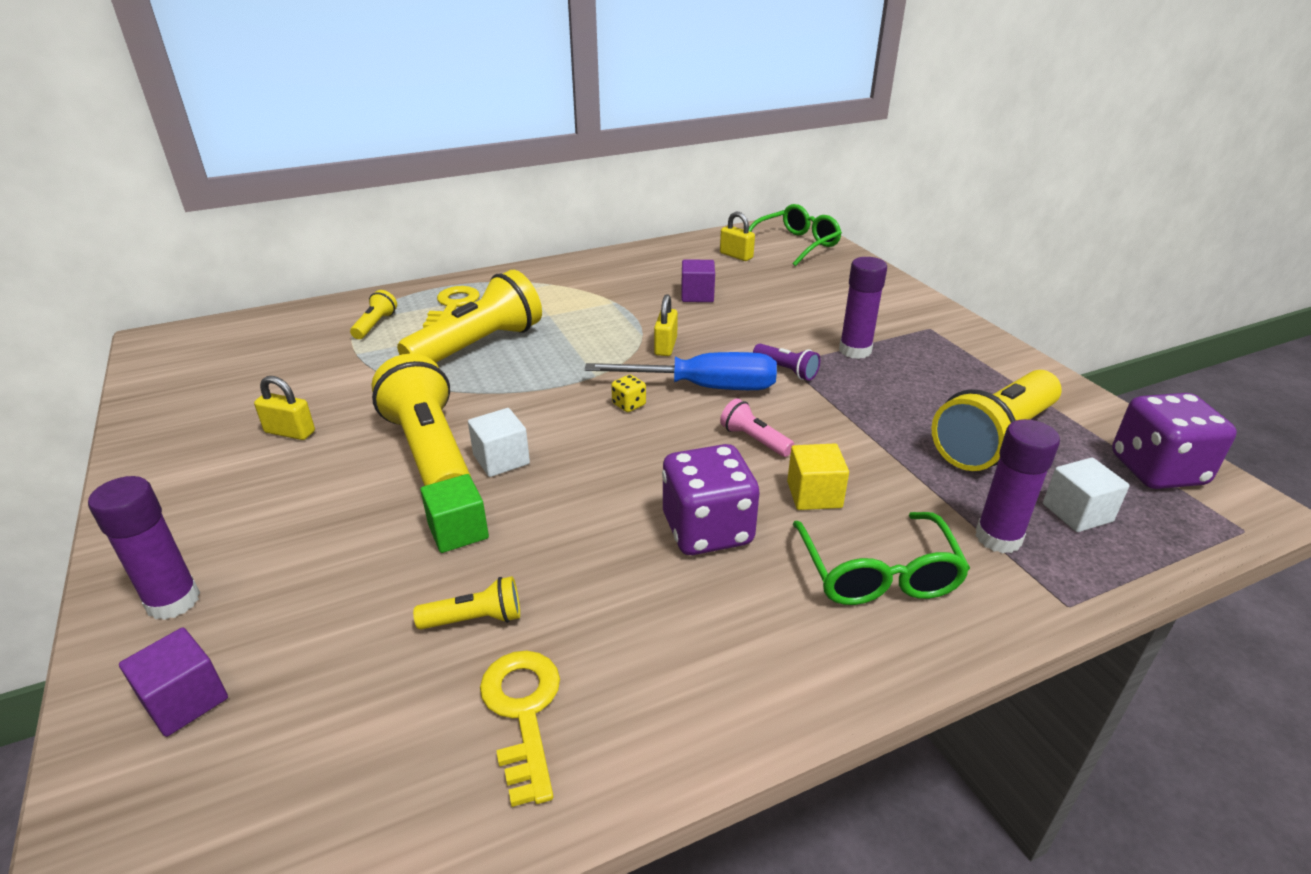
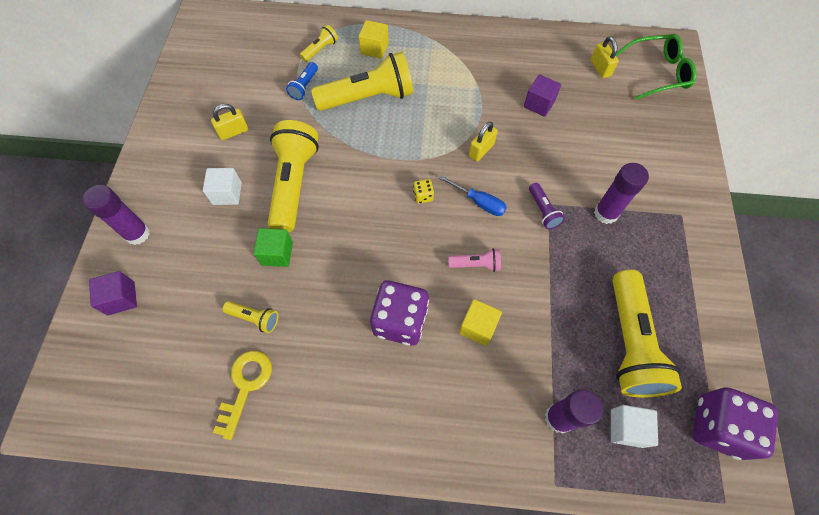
camera: 30 degrees right, 30 degrees up
(290, 432) = (233, 132): yellow padlock -> yellow padlock turned 75 degrees counterclockwise
(376, 361) = (304, 86): none -> blue flashlight
(453, 306) = (374, 48): yellow key -> yellow cube
(501, 459) = (326, 209): white cube -> white cube (227, 193)
(704, 387) = (479, 202): blue screwdriver -> blue screwdriver, size x0.57
(754, 440) = (476, 264): pink flashlight -> pink flashlight turned 105 degrees clockwise
(878, 574) = (468, 403): green glasses -> none
(994, 439) = (630, 342): yellow flashlight -> yellow flashlight turned 75 degrees counterclockwise

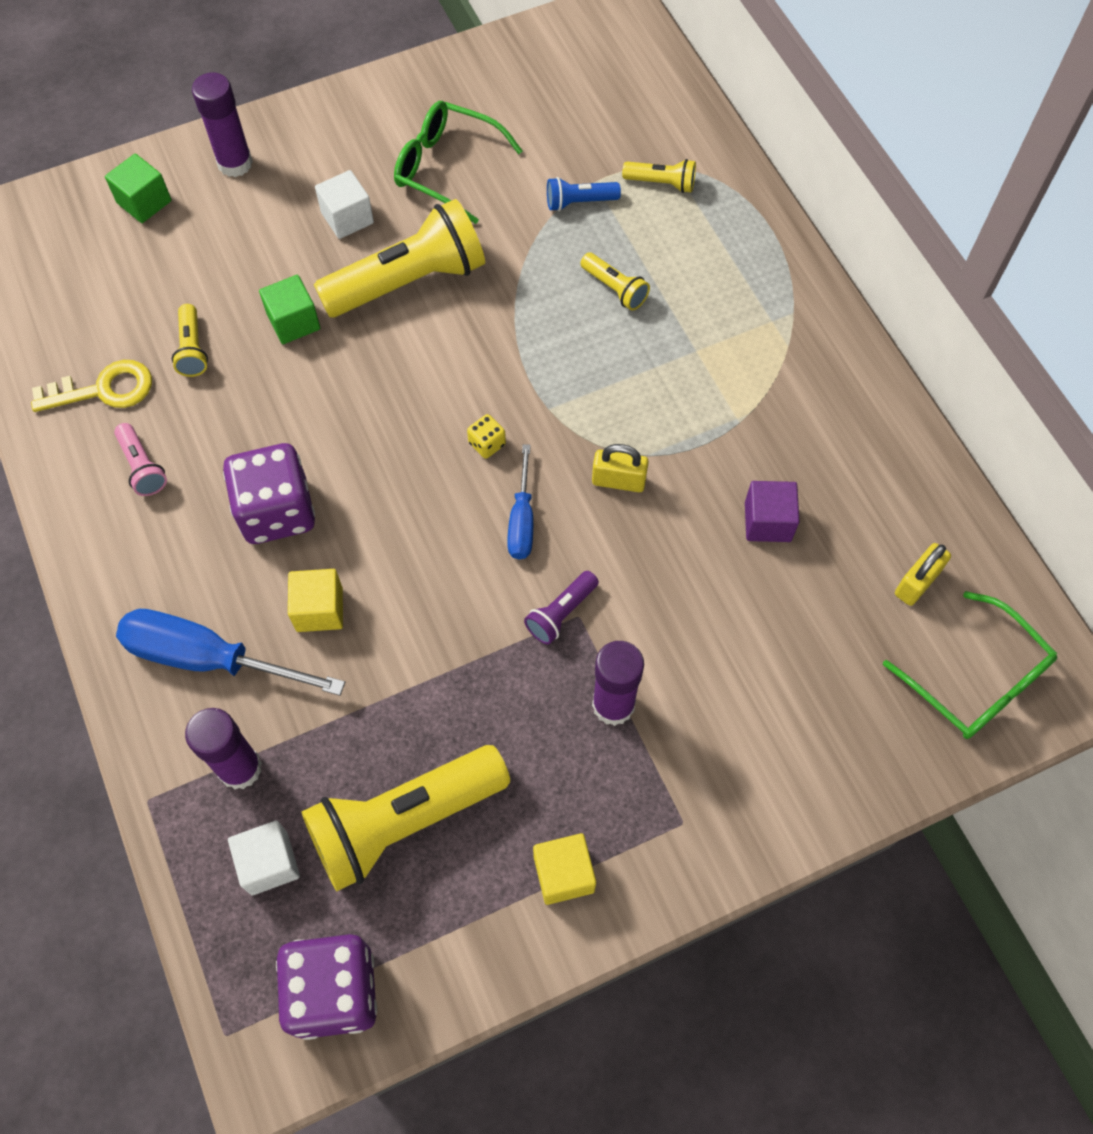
camera: 60 degrees right, 0 degrees up
(121, 298) = (144, 202): purple cube -> green cube
(233, 132) = (446, 168): yellow padlock -> green glasses
(368, 98) = (615, 289): yellow flashlight -> yellow flashlight, size x0.45
(374, 48) = (715, 248): yellow cube -> yellow cube (563, 874)
(476, 264) = (415, 563): pink flashlight -> pink flashlight (142, 467)
(477, 405) = (208, 658): none -> blue screwdriver

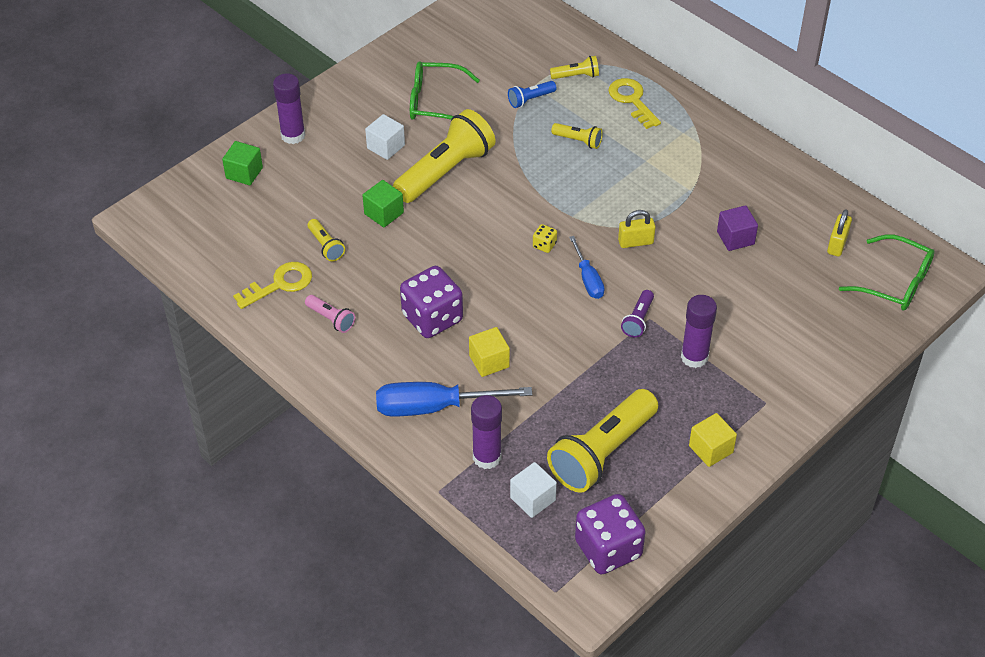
camera: 20 degrees left, 15 degrees down
(722, 246) = (632, 100): none -> yellow key

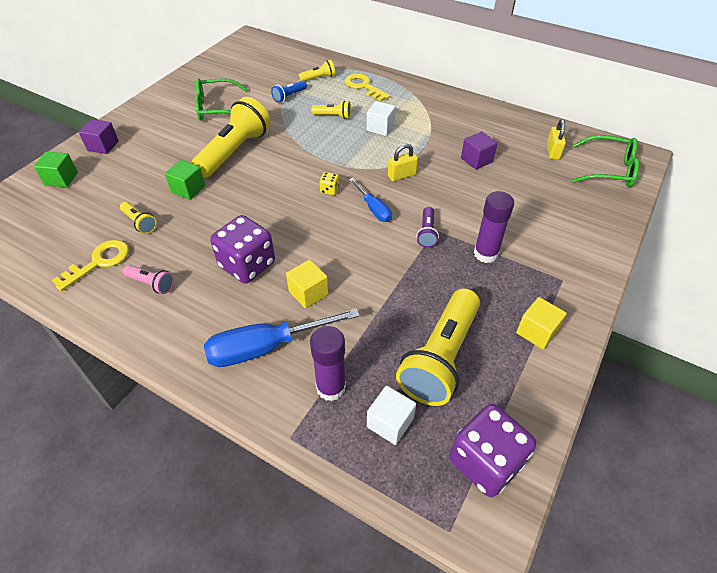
camera: 15 degrees left, 0 degrees up
(293, 135) = (103, 146): purple glue stick -> purple cube
(386, 147) = (182, 142): white cube -> white cube (380, 128)

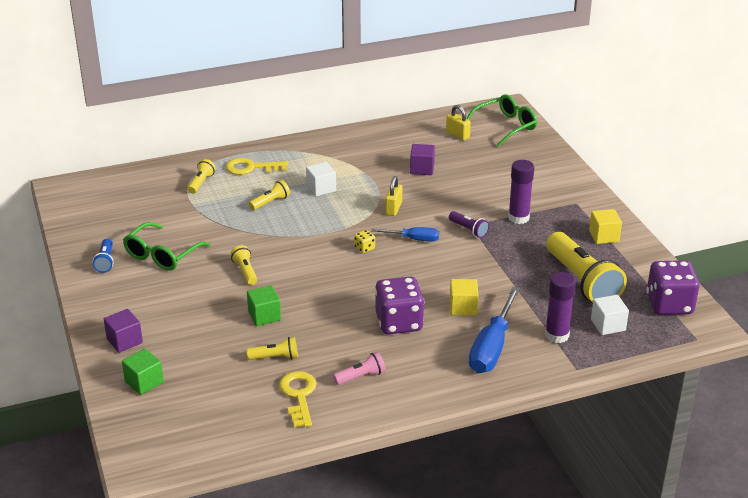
camera: 50 degrees left, 15 degrees down
(234, 151) = (245, 272): yellow flashlight -> yellow flashlight, size x0.45
(289, 96) = (205, 210): blue flashlight -> blue flashlight (105, 261)

